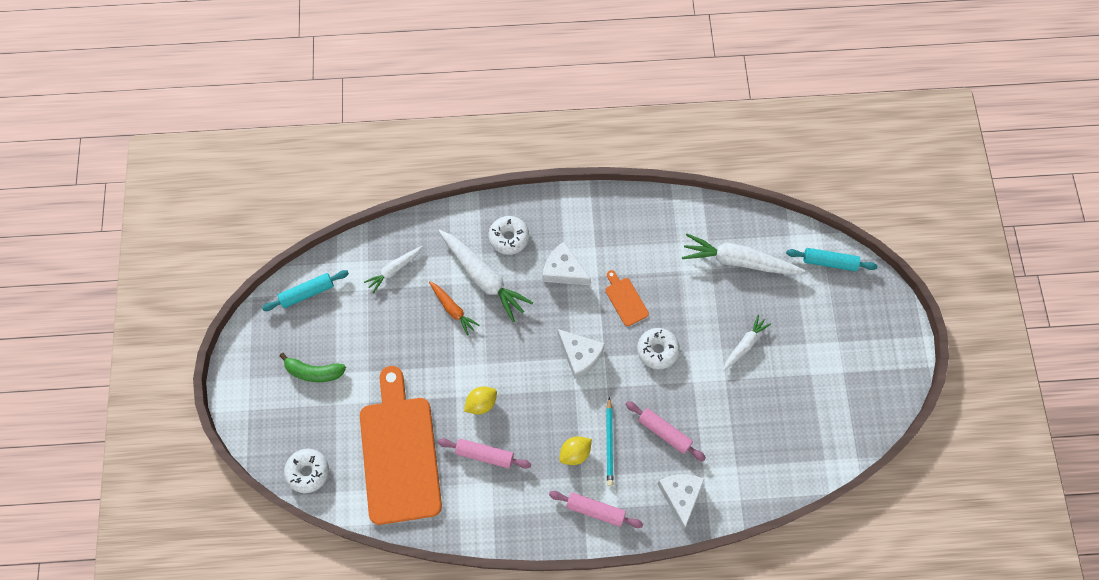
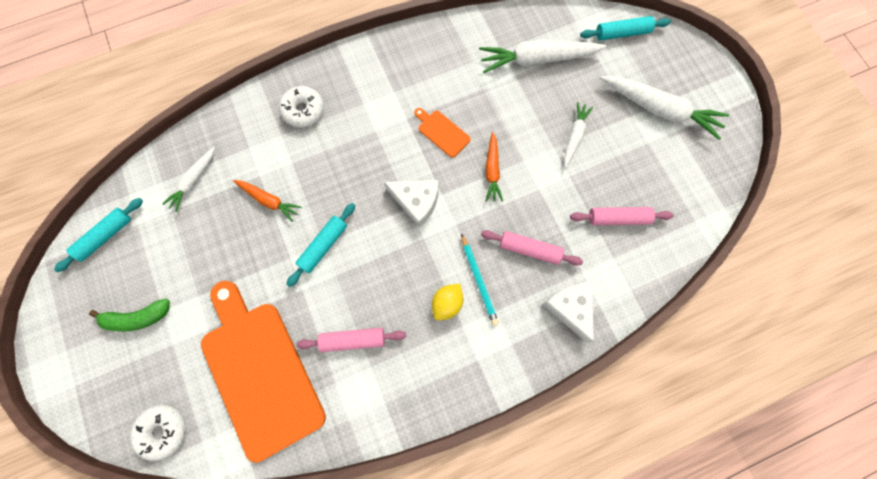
camera: 20 degrees left, 5 degrees up
(481, 403) = (331, 287): yellow lemon -> none
(483, 277) = (290, 158): white carrot -> white carrot (660, 109)
(486, 366) = (323, 246): none -> turquoise rolling pin
(563, 270) = (370, 124): white cheese -> none
(595, 510) = (490, 356): pink rolling pin -> pink rolling pin (618, 218)
(657, 350) = (492, 170): white donut -> orange carrot

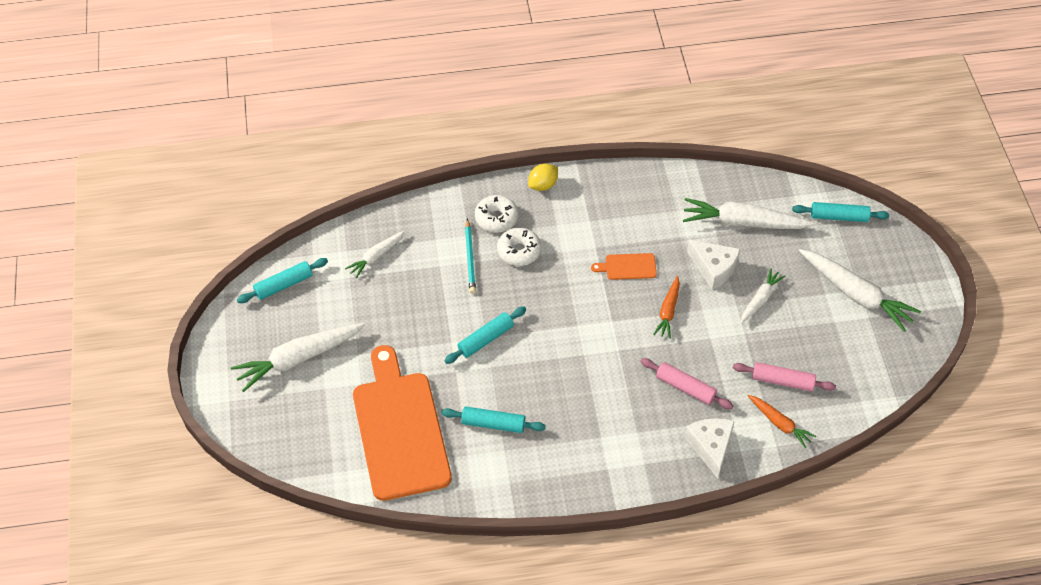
camera: 15 degrees right, 20 degrees down
(137, 318) = (298, 359): green banana -> white carrot
(163, 431) = (300, 455): white donut -> white donut (519, 251)
(269, 200) = (443, 289): orange carrot -> orange carrot (780, 423)
(353, 340) = (493, 424): pink rolling pin -> turquoise rolling pin
(416, 202) = (585, 322): white cheese -> white cheese (714, 268)
(442, 132) = (627, 267): orange cutting board -> orange cutting board turned 60 degrees counterclockwise
(447, 303) = (591, 415): yellow lemon -> yellow lemon (543, 185)
(478, 280) = (627, 402): turquoise pencil -> turquoise pencil (470, 258)

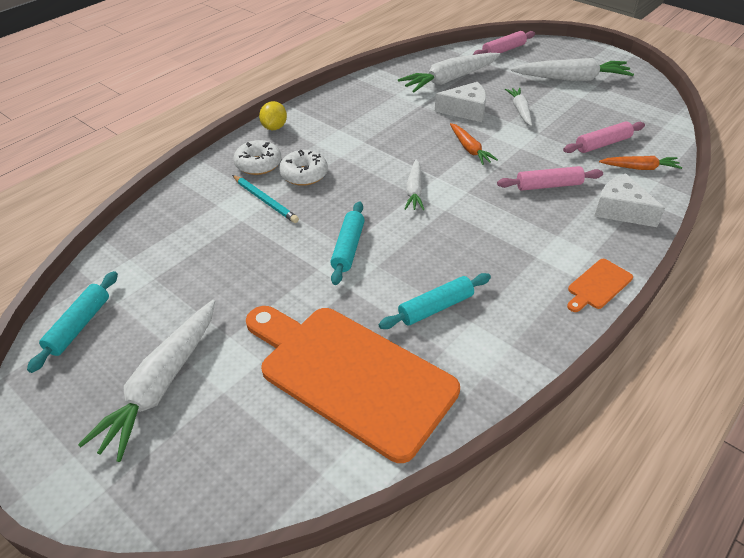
camera: 40 degrees left, 10 degrees down
(376, 256) = (168, 247): white carrot -> white carrot (414, 190)
(627, 267) = (404, 140): orange cutting board -> orange cutting board (598, 285)
(839, 217) = (503, 50): turquoise rolling pin -> pink rolling pin

